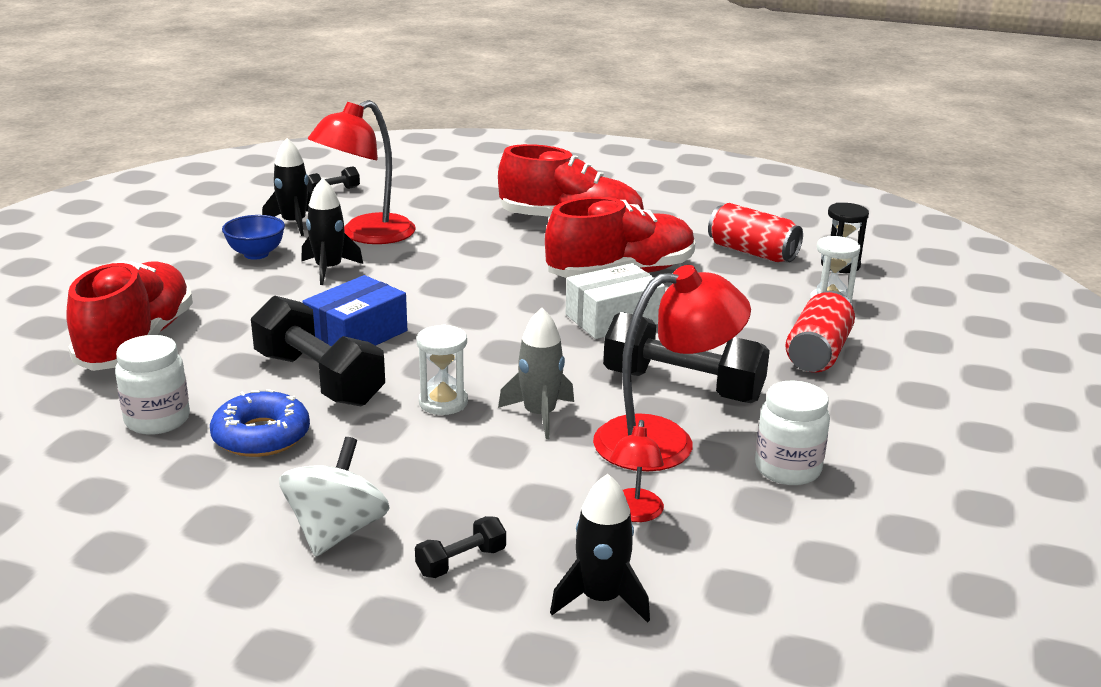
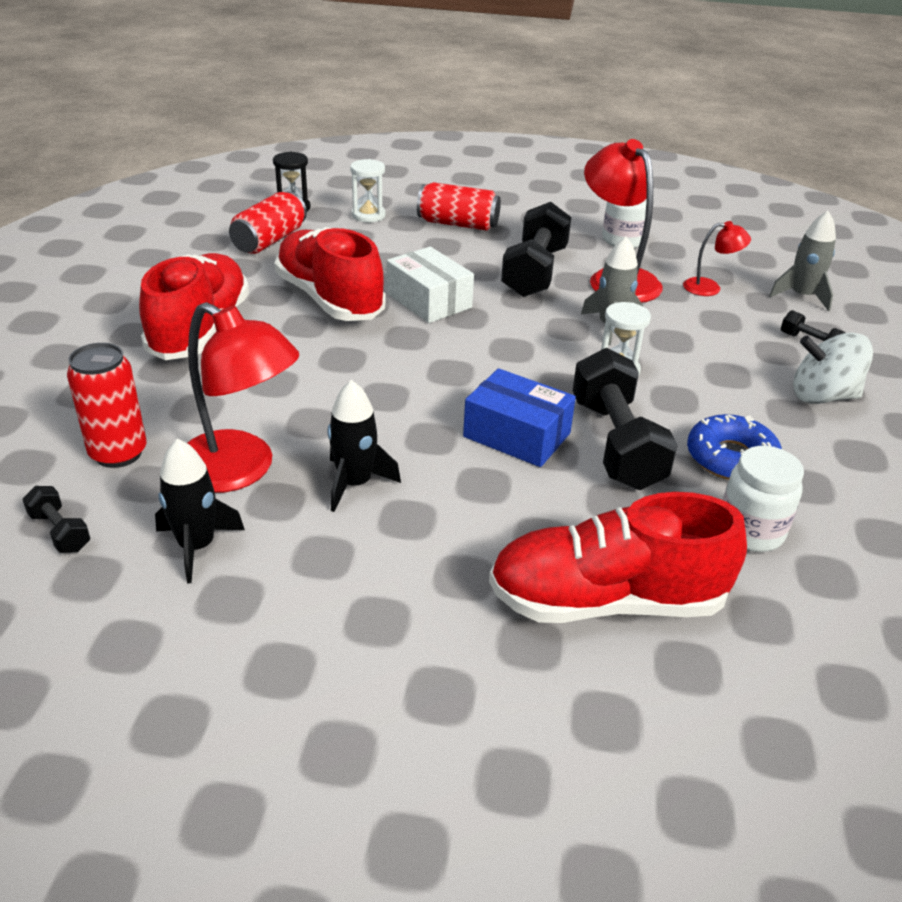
camera: 100 degrees left, 10 degrees up
(256, 254) = (316, 559): blue bowl -> none
(319, 379) = (616, 443): black dumbbell -> black dumbbell turned 45 degrees counterclockwise
(406, 203) = (118, 453): none -> red can
(601, 599) = (801, 296): black rocket -> grey rocket

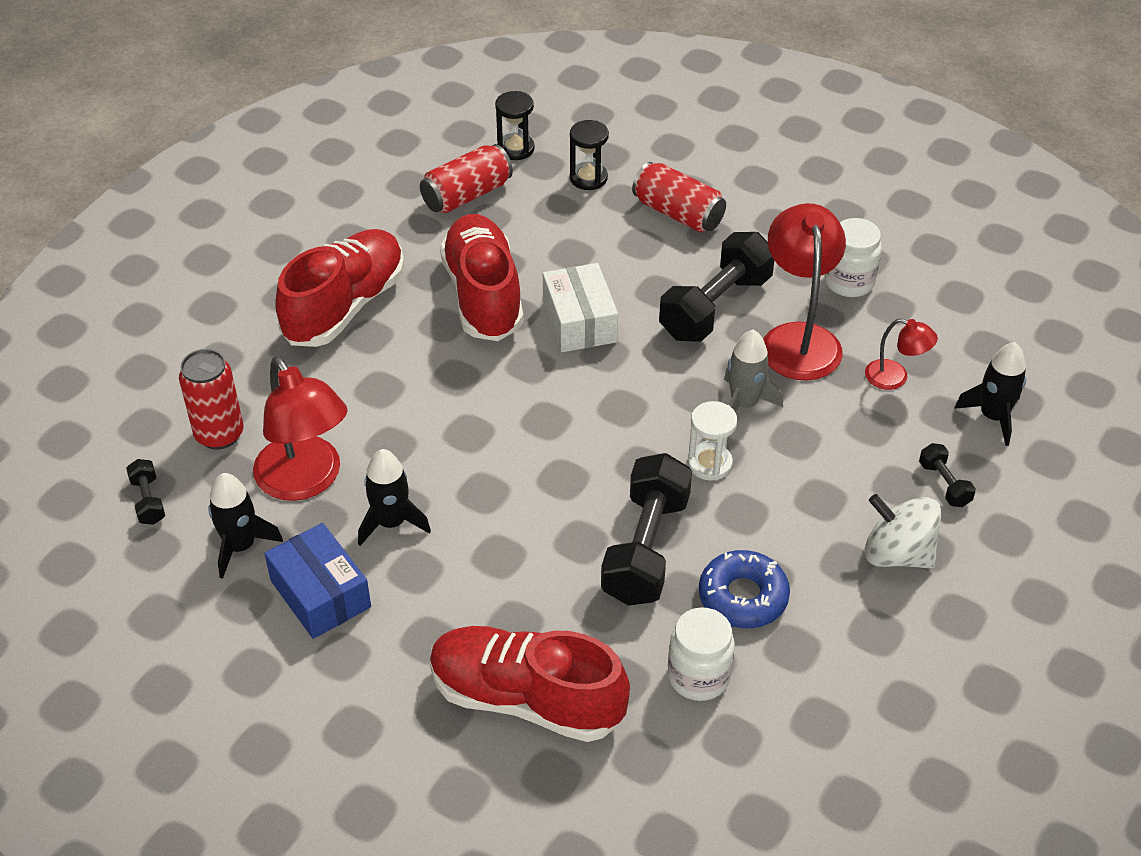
camera: 25 degrees right, 10 degrees up
(368, 215) = (588, 178): white hourglass -> black hourglass
(517, 435) = (561, 512): blue box -> blue box (320, 594)
(801, 296) = (993, 416): grey rocket -> black rocket

